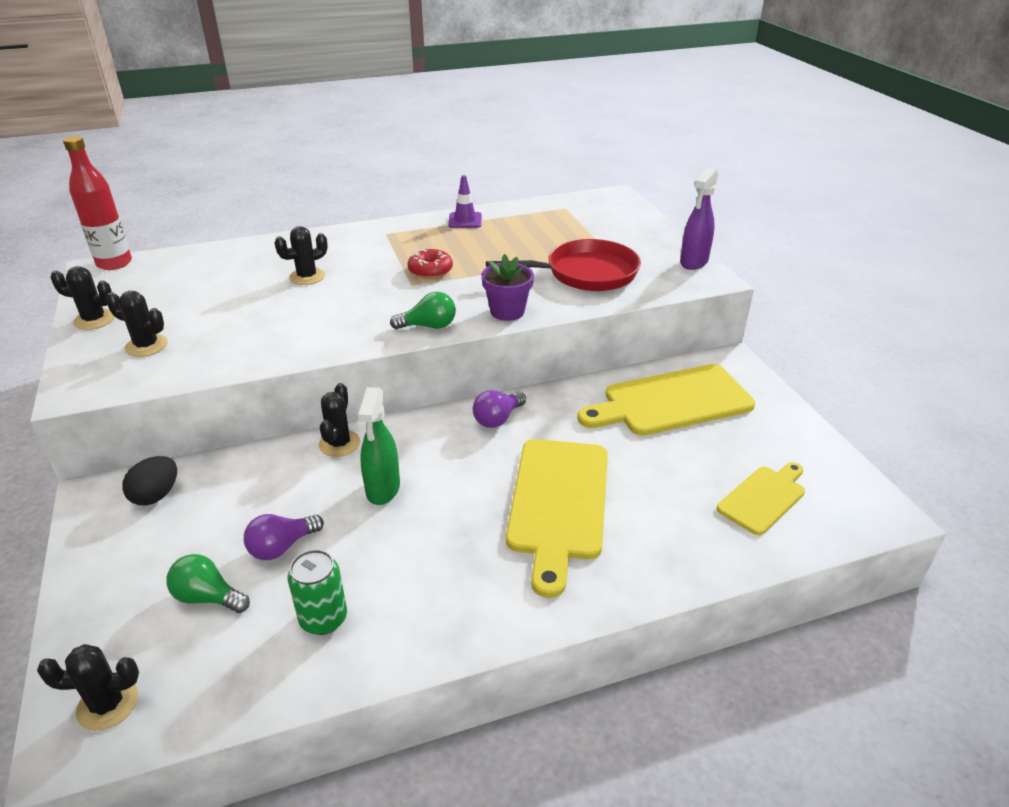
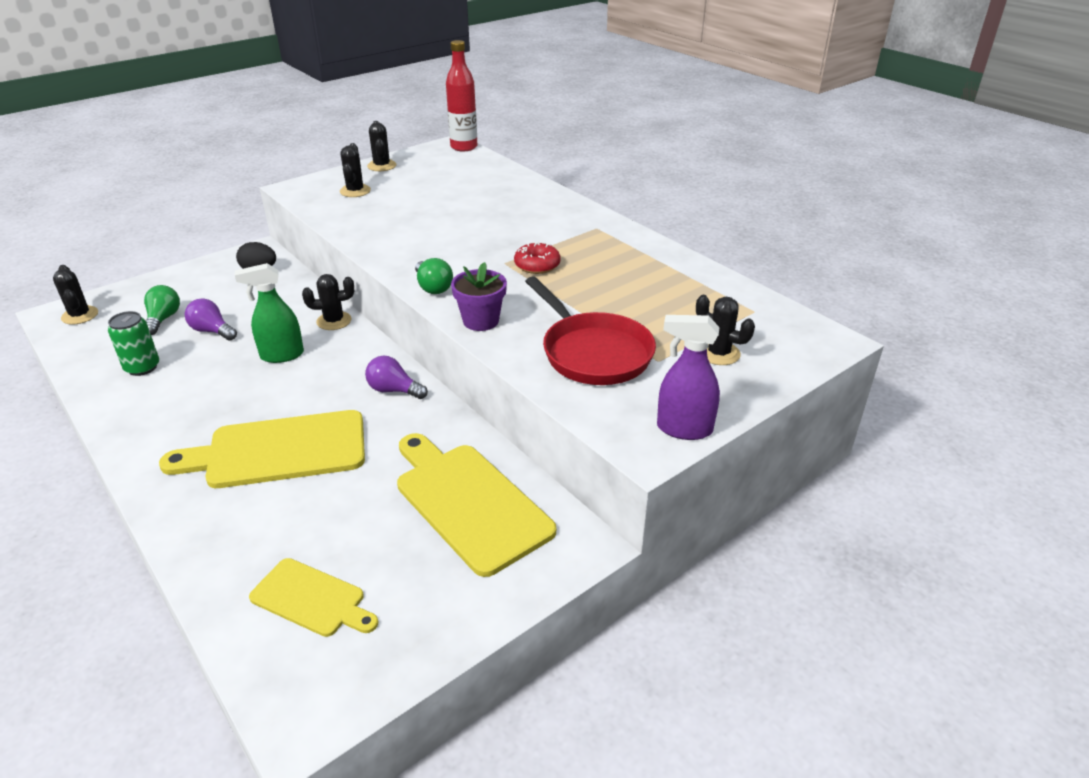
camera: 70 degrees right, 0 degrees up
(307, 277) = (488, 216): black cactus -> black cactus (718, 353)
(465, 220) = (661, 259): purple traffic cone -> none

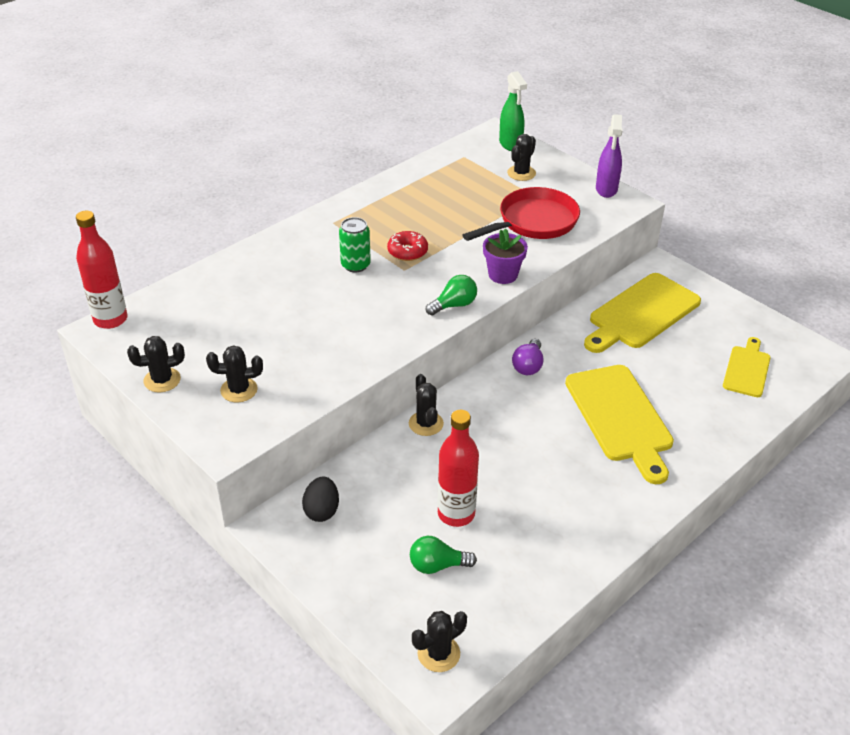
camera: 95 degrees left, 5 degrees up
(142, 367) = (530, 549): green can -> green can (355, 265)
(212, 331) = (456, 514): purple light bulb -> red bottle
(281, 355) = (490, 448): green spray bottle -> green spray bottle (510, 144)

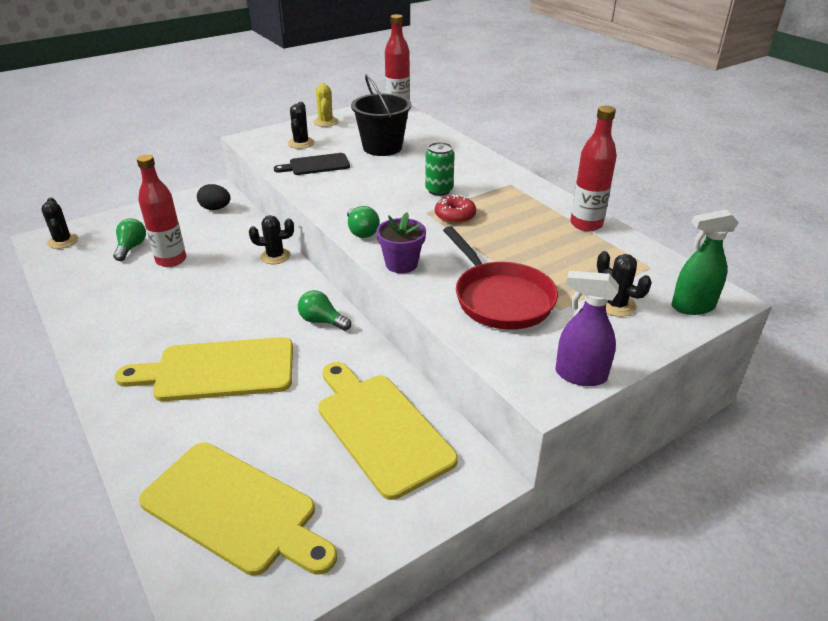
camera: 100 degrees right, 5 degrees down
(162, 380) = (325, 122): black cactus -> yellow cactus
(248, 317) = (382, 147): none -> black bucket
(305, 363) = (316, 165): none -> black cutting board
(404, 182) = (586, 224): none -> red bottle
(528, 366) = (322, 321): purple light bulb -> green light bulb
(747, 369) = (234, 509): yellow cutting board -> yellow cutting board, size x1.75

